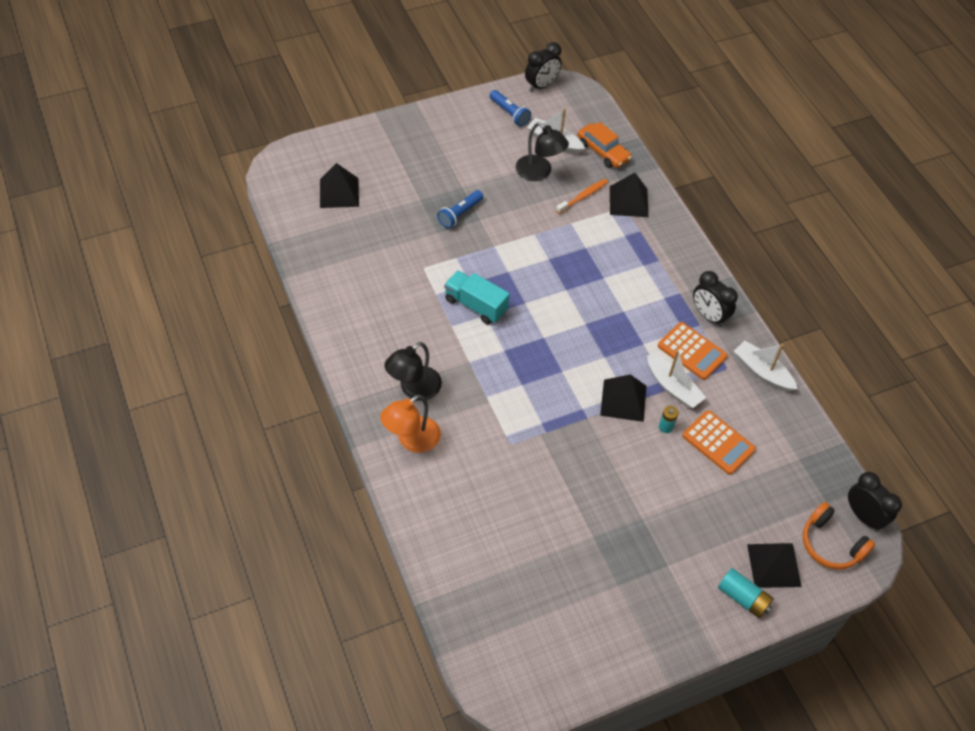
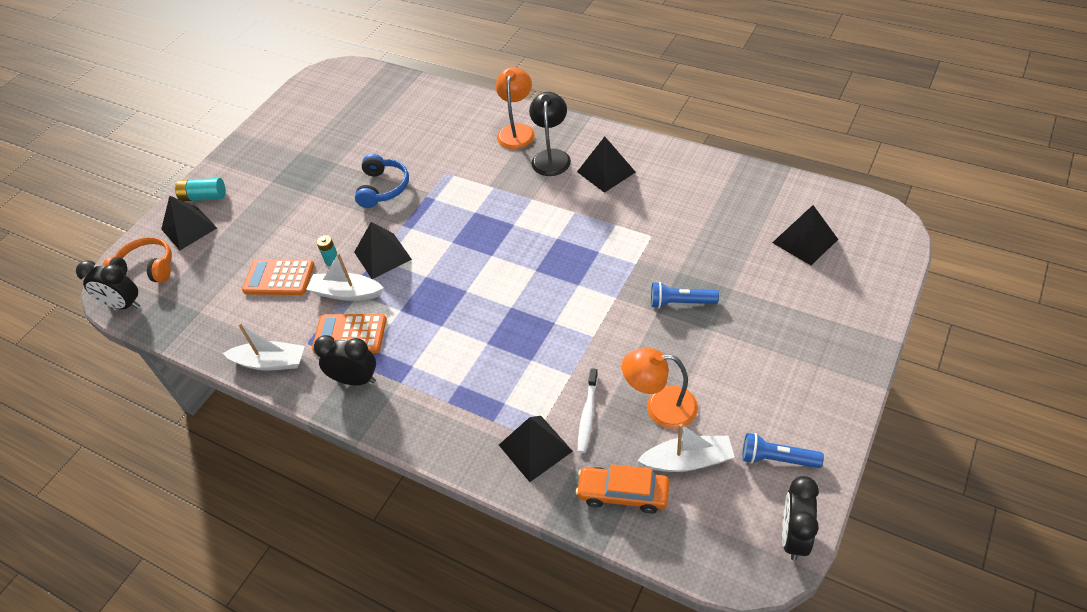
camera: 150 degrees right, 5 degrees down
(391, 341) = (606, 172): none -> black pyramid
(460, 214) = (680, 302): blue flashlight -> blue flashlight turned 90 degrees counterclockwise
(475, 305) = (573, 239): turquoise truck -> none
(539, 173) = (660, 407): black lamp -> orange lamp
(574, 470) = (383, 188): none -> blue headphones
(583, 196) = (587, 415): orange toothbrush -> white toothbrush

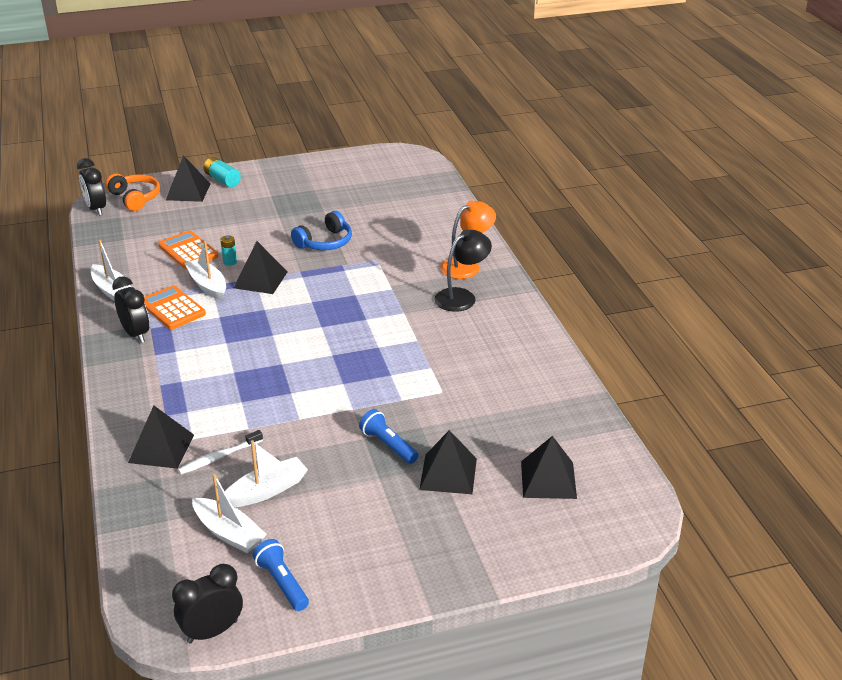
camera: 40 degrees right, 15 degrees down
(606, 172) = (482, 331): black pyramid -> black pyramid (448, 474)
(623, 493) = (163, 515): orange car -> none
(660, 407) = (267, 490): orange lamp -> white boat

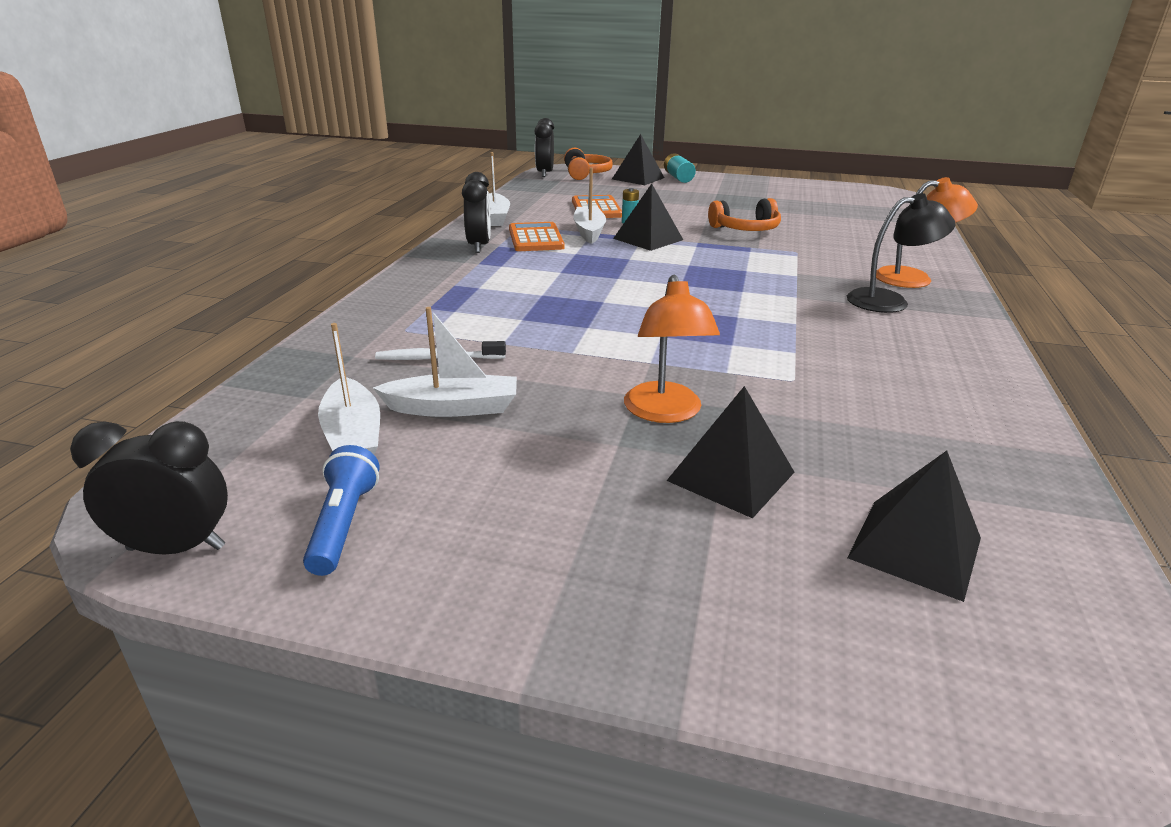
camera: 30 degrees right, 5 degrees down
(161, 448) = (388, 332): black pyramid -> none
(325, 242) = (746, 229): blue headphones -> orange headphones
(388, 445) = (665, 412): blue flashlight -> orange lamp

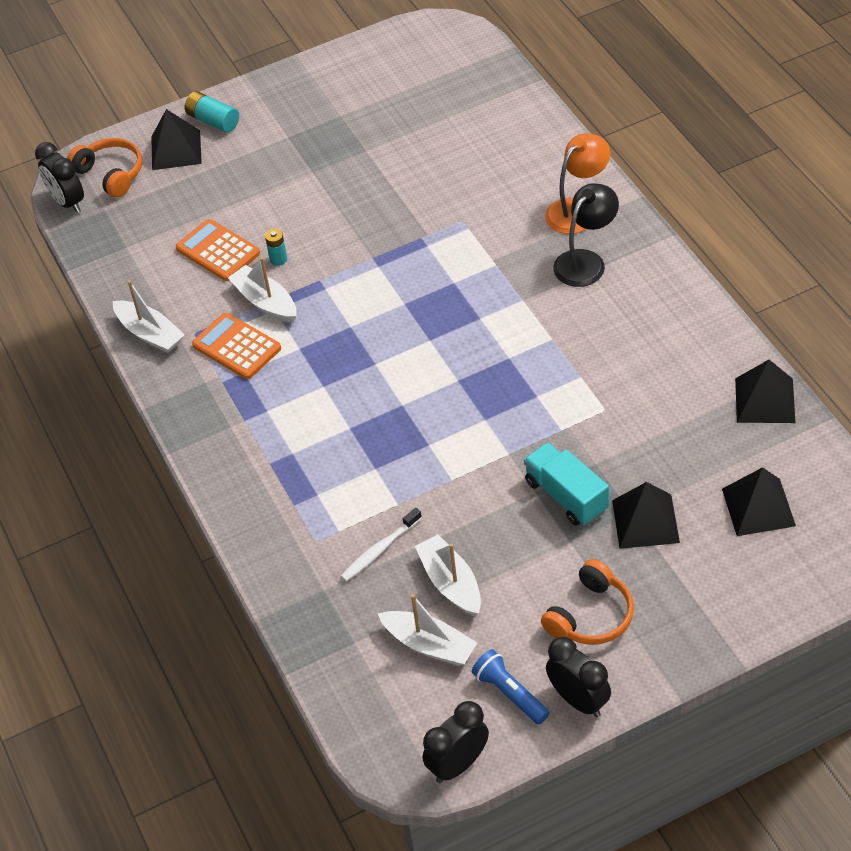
camera: 35 degrees left, 20 degrees up
(453, 408) = (451, 583): white boat -> white boat turned 75 degrees counterclockwise
(479, 246) = (208, 394): black clock -> black clock (578, 700)
(648, 239) = (328, 281): black pyramid -> black pyramid (764, 400)
(665, 412) = (566, 496): orange lamp -> turquoise truck
(746, 229) = (387, 204): orange headphones -> orange headphones (591, 616)

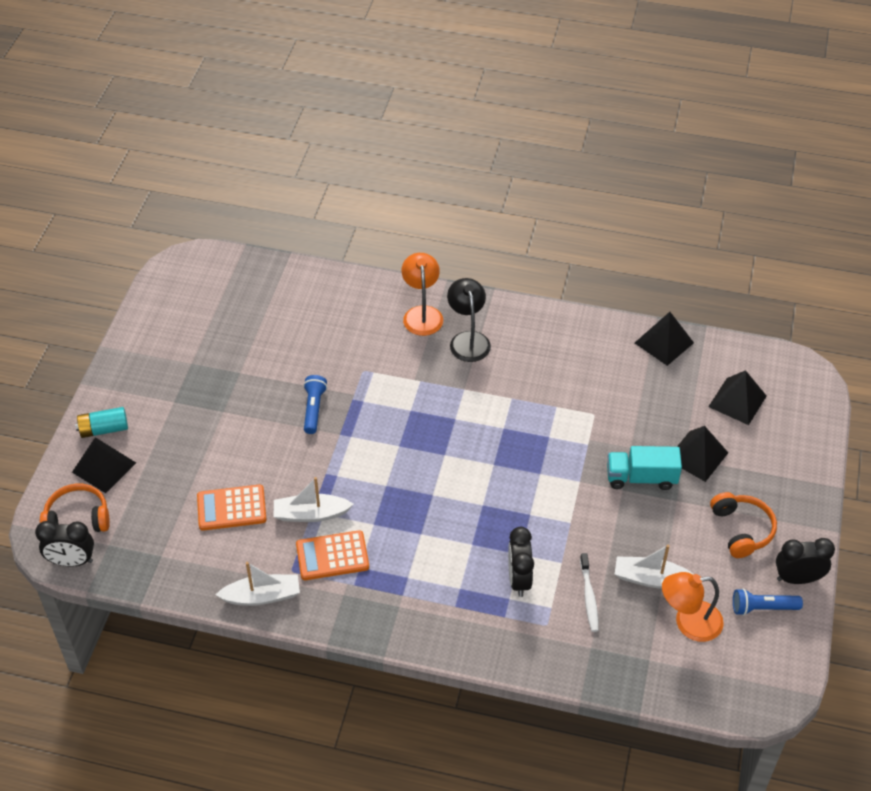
camera: 55 degrees left, 0 degrees up
(278, 259) = (280, 482): turquoise battery -> none
(380, 222) = (314, 409): none -> blue flashlight
(429, 645) = (688, 622): white boat -> orange lamp
(458, 765) = (792, 670): black clock -> black clock (519, 579)

